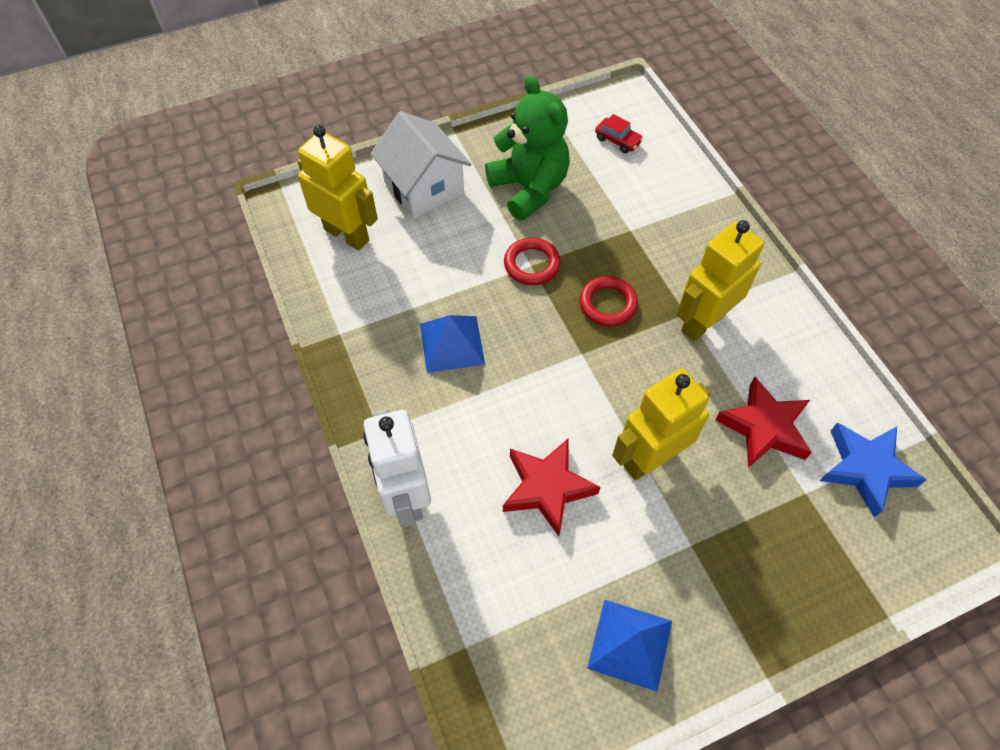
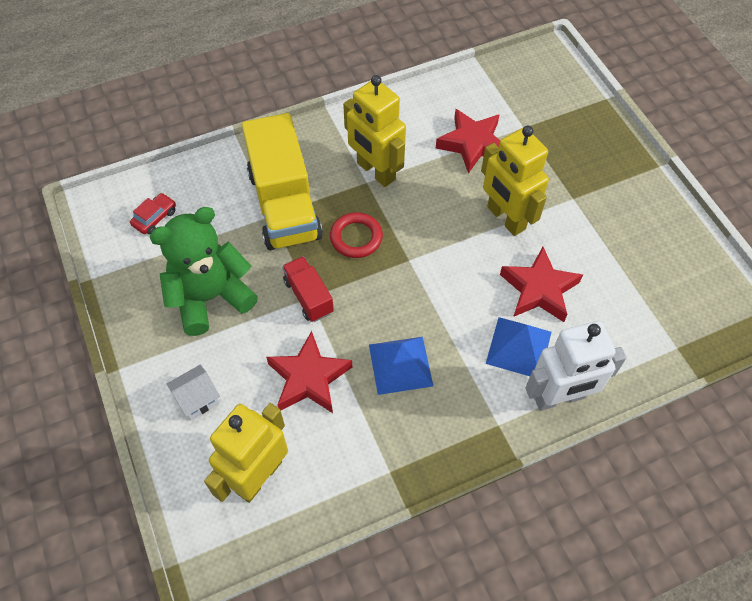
camera: 90 degrees left, 0 degrees up
(424, 188) = (197, 398): white house -> white house, size x0.51
(440, 267) = (309, 378): none -> red star
(531, 264) = (308, 296): red ring -> red truck
(630, 644) = (653, 241): blue pyramid -> blue pyramid (519, 347)
(644, 240) = (284, 205): none -> yellow truck
(866, 469) = (501, 92): blue star -> none

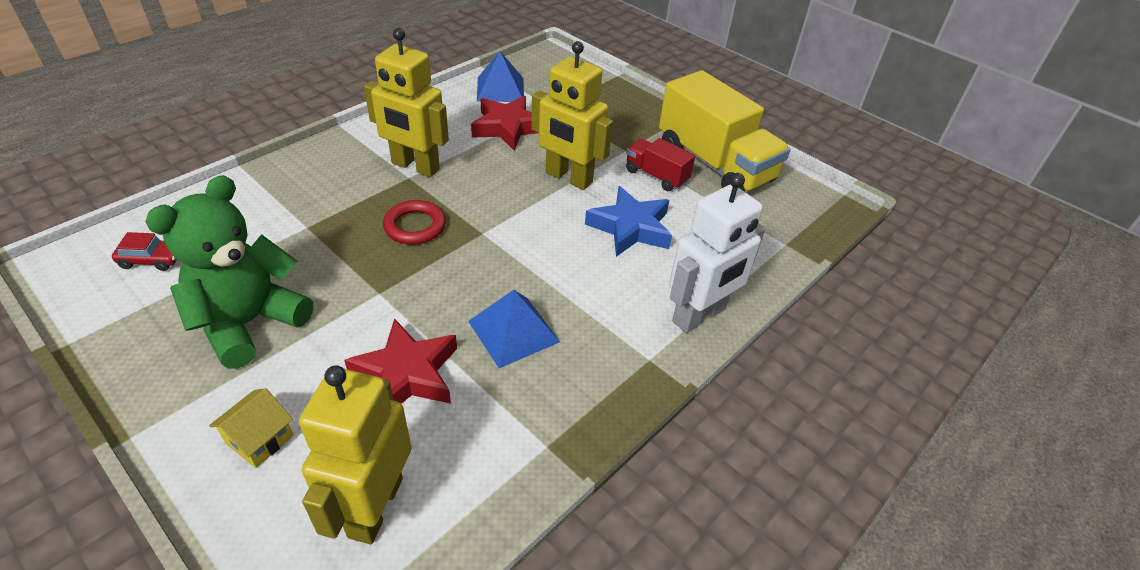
camera: 25 degrees left, 15 degrees down
(155, 218) = (151, 260): red car -> red car turned 75 degrees clockwise
(197, 398) = (260, 439): white house -> yellow house
(284, 205) = (319, 214): yellow truck -> yellow truck (714, 164)
(308, 296) = (377, 292): red truck -> red truck (656, 176)
(519, 347) = (635, 282): blue pyramid -> blue pyramid (500, 89)
(539, 289) = (630, 228): red star -> blue star

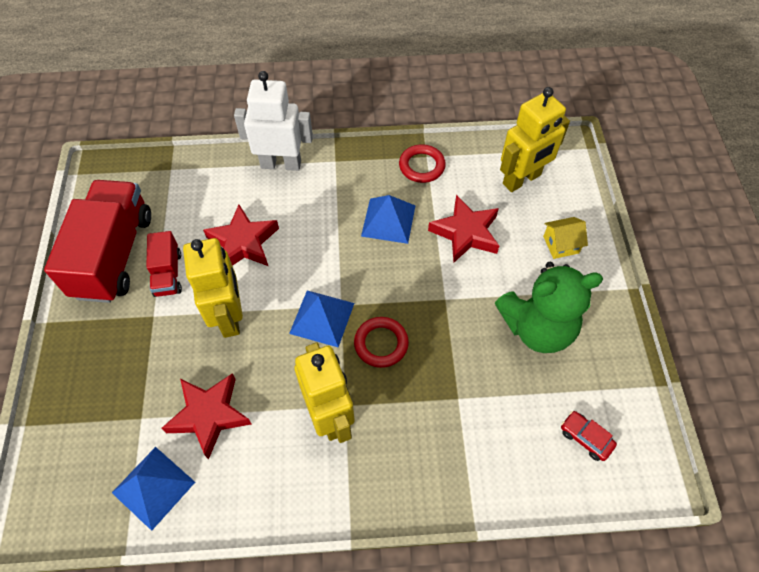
camera: 135 degrees left, 15 degrees up
(489, 215) = (322, 318): none -> blue pyramid
(539, 426) = (422, 166): none -> red ring
(630, 228) = (243, 243): blue star -> red star
(714, 164) = (114, 255): yellow truck -> red truck

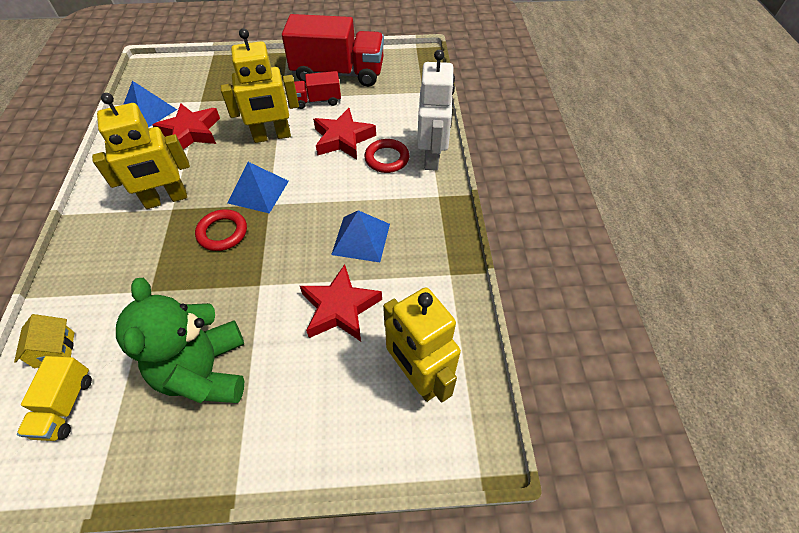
camera: 90 degrees right, 5 degrees down
(422, 166) = (435, 269): red ring -> red ring (387, 158)
(561, 244) = (313, 413): yellow house -> yellow house (55, 349)
(585, 438) = (65, 406): red car -> yellow truck

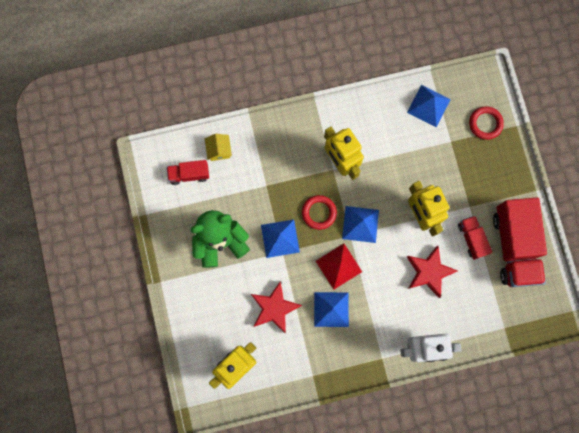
camera: 80 degrees right, 25 degrees up
(55, 349) = (219, 150): yellow house -> yellow house turned 75 degrees counterclockwise
(65, 406) = (189, 174): yellow truck -> red truck
(191, 132) = (411, 150): red star -> none
(238, 284) = (280, 238): none -> blue pyramid
(304, 222) = (338, 266): none -> red pyramid
(387, 158) = (413, 312): red ring -> red ring (485, 124)

